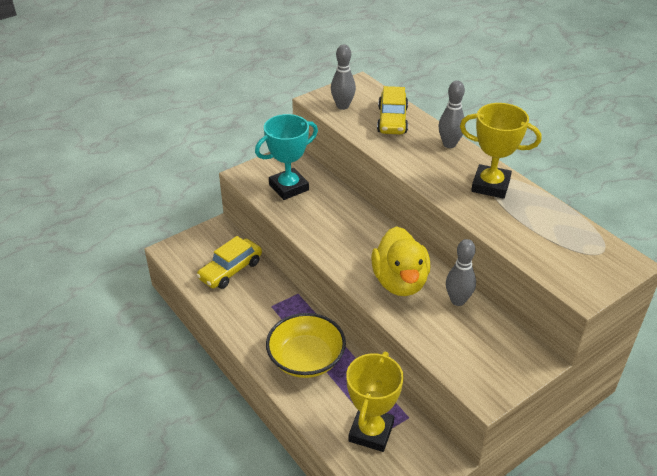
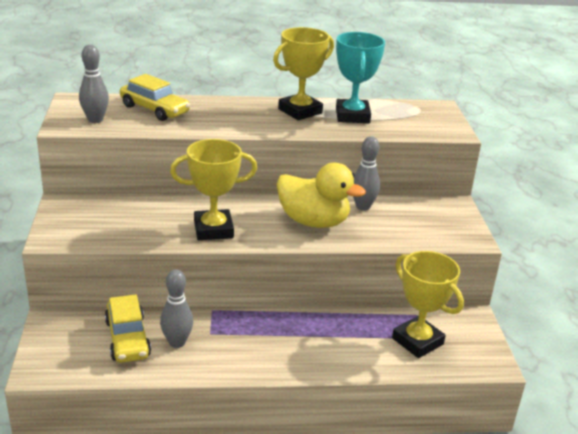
camera: 60 degrees left, 10 degrees down
(288, 187) = (112, 222): turquoise trophy -> turquoise trophy (352, 116)
(306, 359) = (302, 341): yellow bowl -> none
(330, 236) = (213, 229): none -> yellow trophy
(449, 144) = (225, 103): grey bowling pin -> grey bowling pin (177, 342)

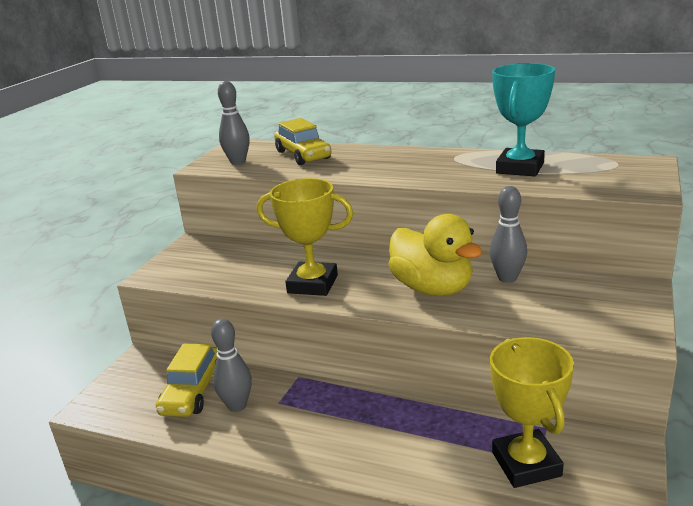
camera: 30 degrees right, 5 degrees down
(300, 111) = (459, 161): yellow trophy -> none

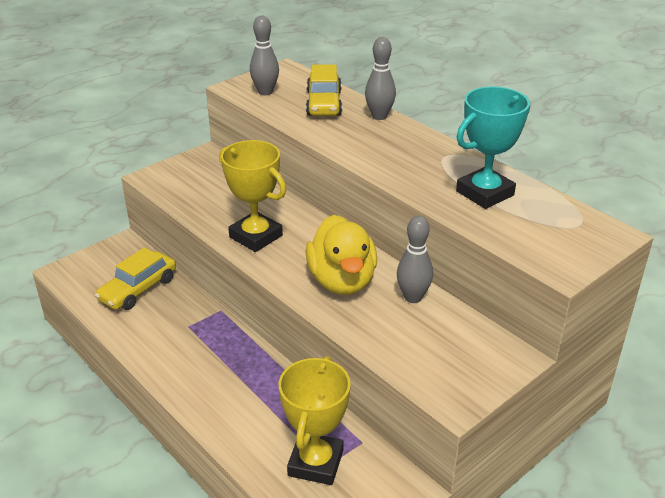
camera: 25 degrees right, 10 degrees up
(237, 406) = (158, 315): grey bowling pin -> grey bowling pin (379, 116)

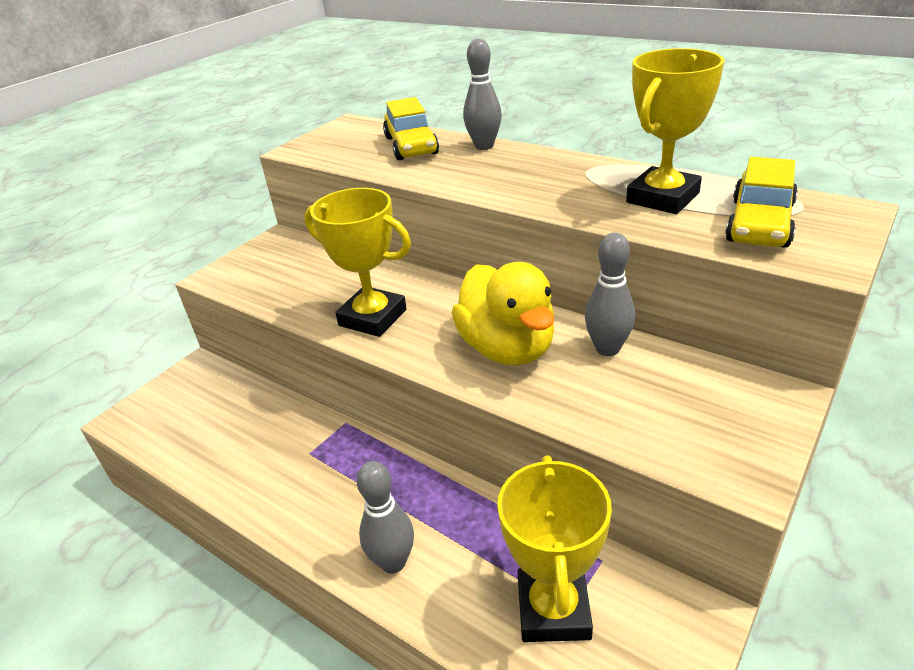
camera: 10 degrees left, 0 degrees up
(138, 289) = (229, 420): yellow car -> yellow car (759, 223)
(265, 92) = (335, 147): grey bowling pin -> grey bowling pin (393, 562)
(485, 193) = (662, 198): turquoise trophy -> yellow trophy

